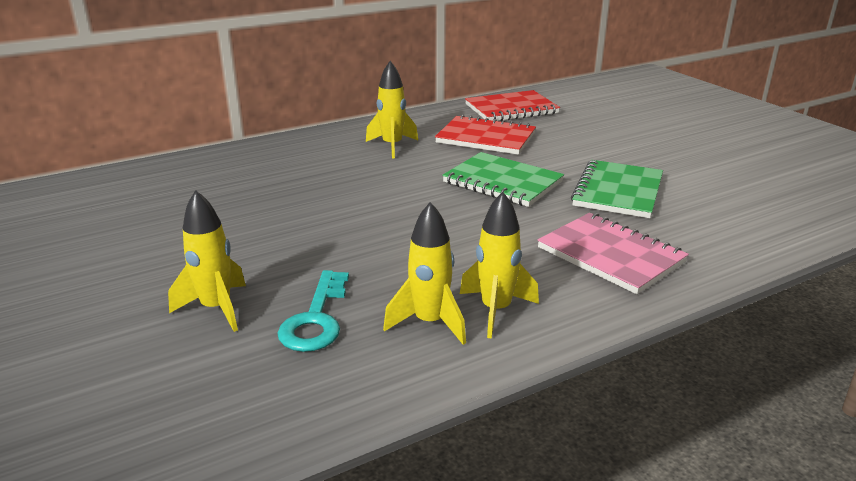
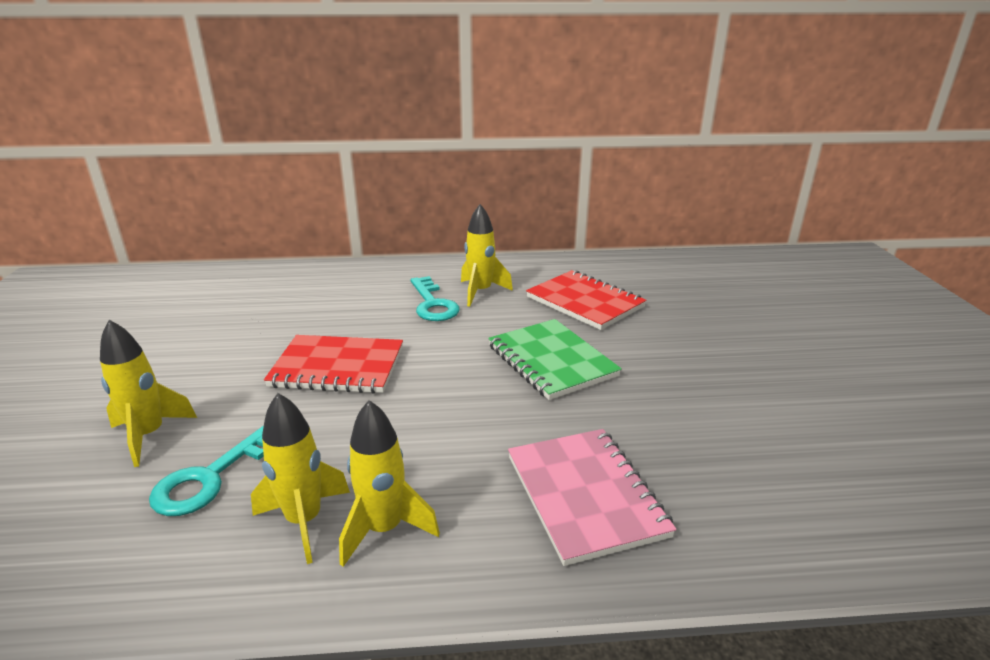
camera: 25 degrees right, 0 degrees up
(360, 162) = (433, 304): none -> turquoise key
(511, 109) = (646, 272): red notebook -> red notebook (338, 367)
(618, 191) = (675, 407): green notebook -> none

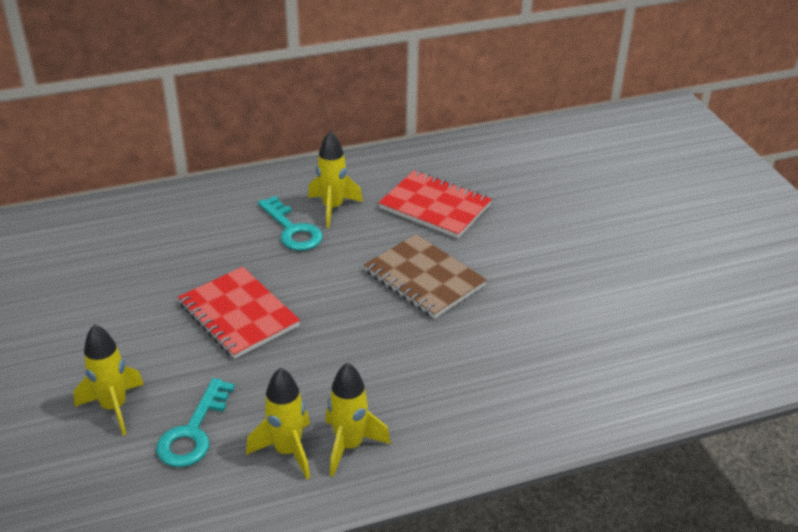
camera: 15 degrees left, 10 degrees up
(338, 367) = (238, 315): red notebook -> red notebook turned 60 degrees clockwise
(551, 361) = (424, 278): green notebook -> brown notebook
(585, 495) = (484, 394): pink notebook -> none

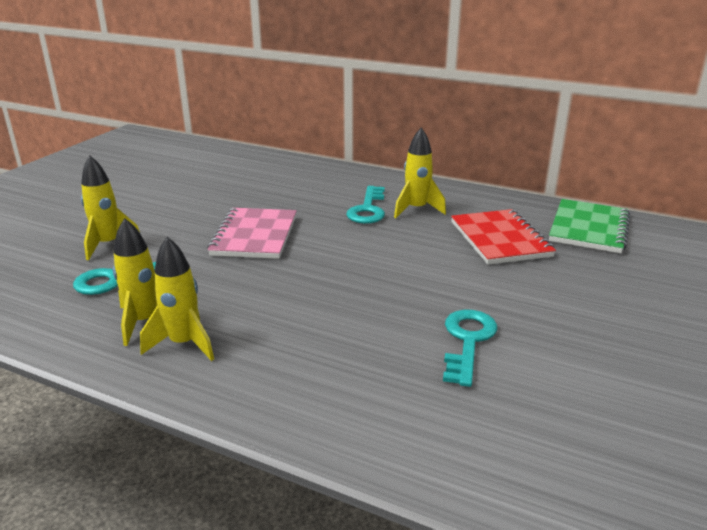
camera: 45 degrees right, 10 degrees down
(238, 315) = (255, 236): red notebook -> pink notebook
(424, 278) = (417, 276): brown notebook -> none
(480, 161) = (589, 228): none -> green notebook
(525, 314) = (467, 341): none -> turquoise key

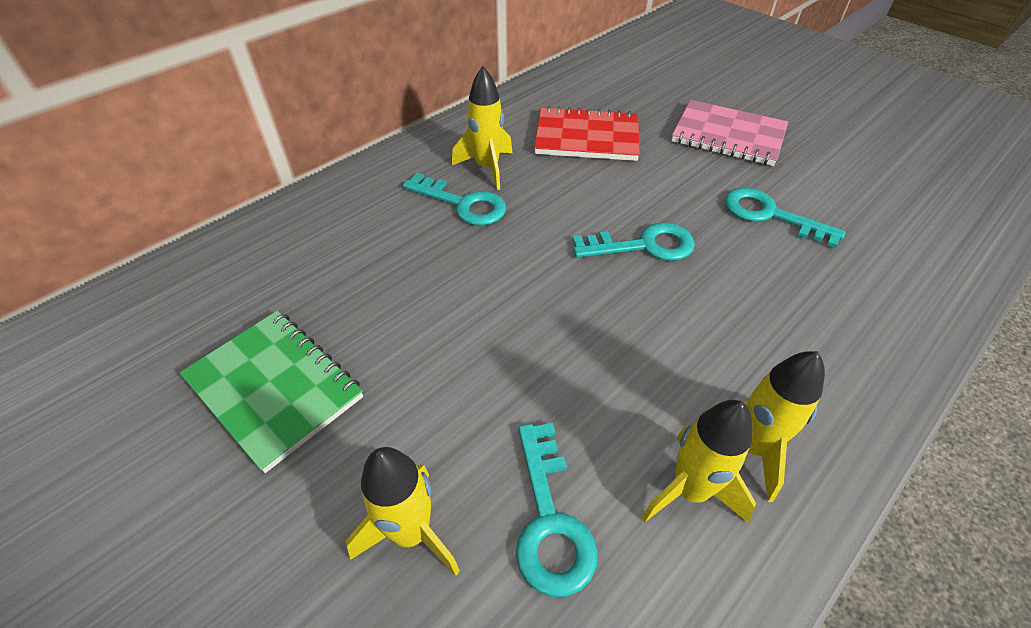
camera: 70 degrees left, 20 degrees up
(255, 236) = (480, 325): pink notebook -> pink notebook (728, 136)
(372, 281) = (644, 245): none -> turquoise key
(589, 228) = (588, 85): green notebook -> green notebook (274, 388)

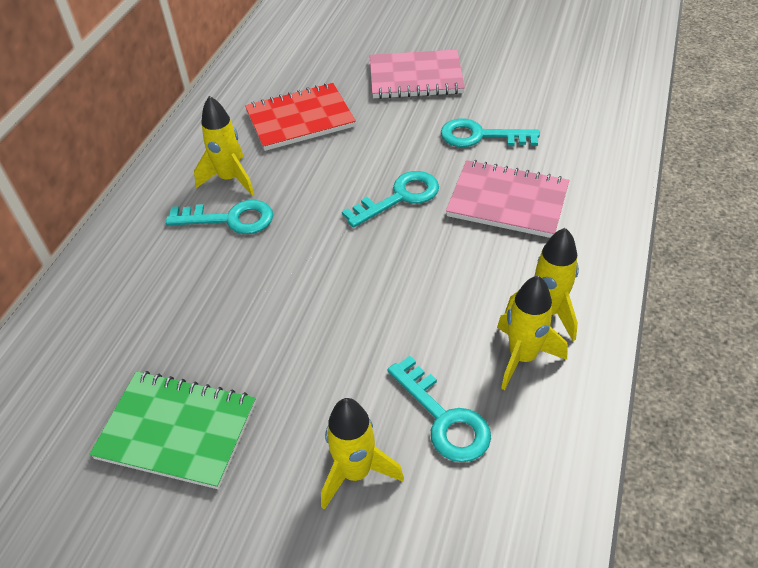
camera: 25 degrees left, 0 degrees up
(766, 296) = (507, 201): none -> pink notebook

